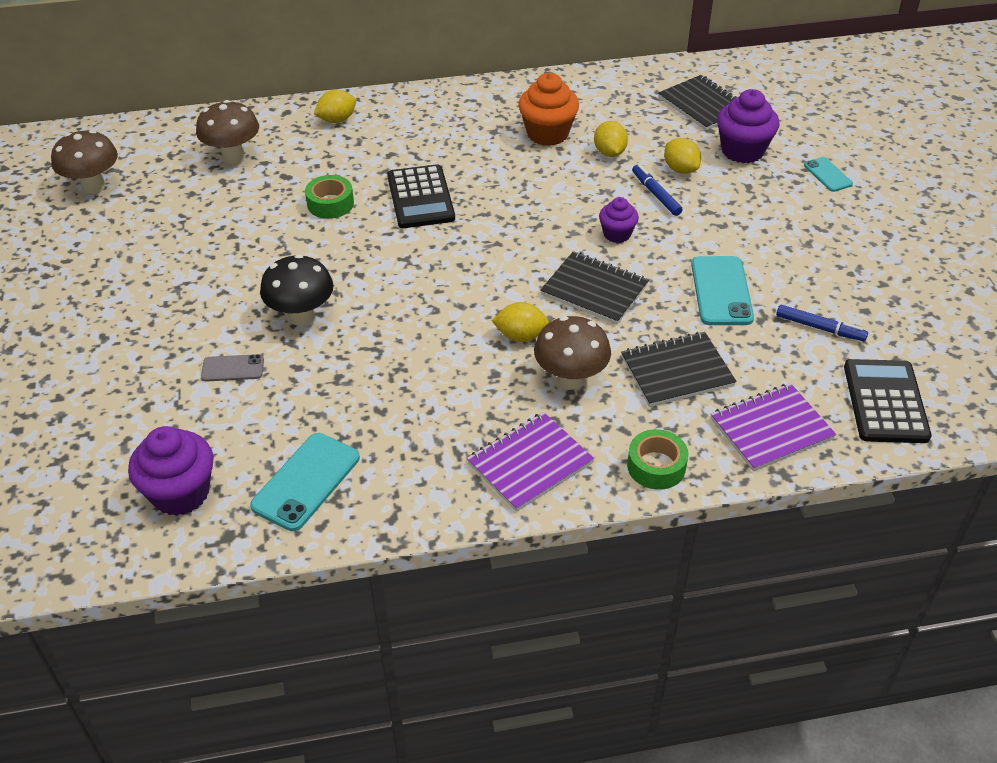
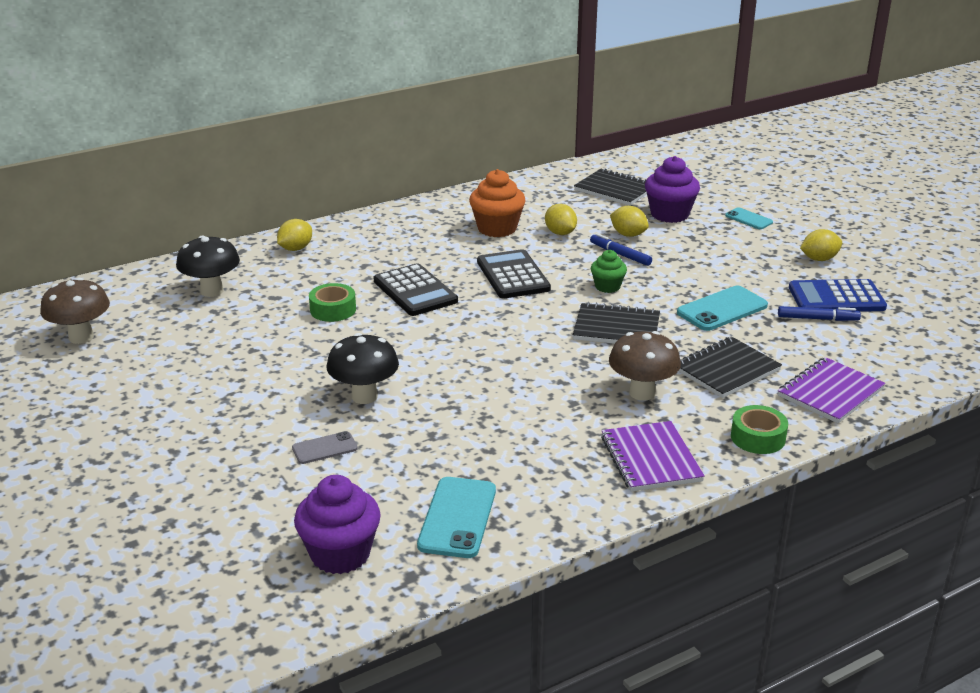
camera: 20 degrees left, 15 degrees down
(233, 156) = (212, 291): brown mushroom -> black mushroom
(520, 336) = (576, 371): yellow lemon -> yellow lemon (819, 259)
(530, 463) = (650, 459): purple notebook -> purple notebook turned 45 degrees counterclockwise
(617, 234) = (607, 287): purple cupcake -> green cupcake
(721, 291) = (722, 309): turquoise phone -> turquoise phone turned 75 degrees clockwise
(859, 304) = (836, 298): none -> blue calculator
(885, 402) = (903, 356): black calculator -> black calculator (513, 275)

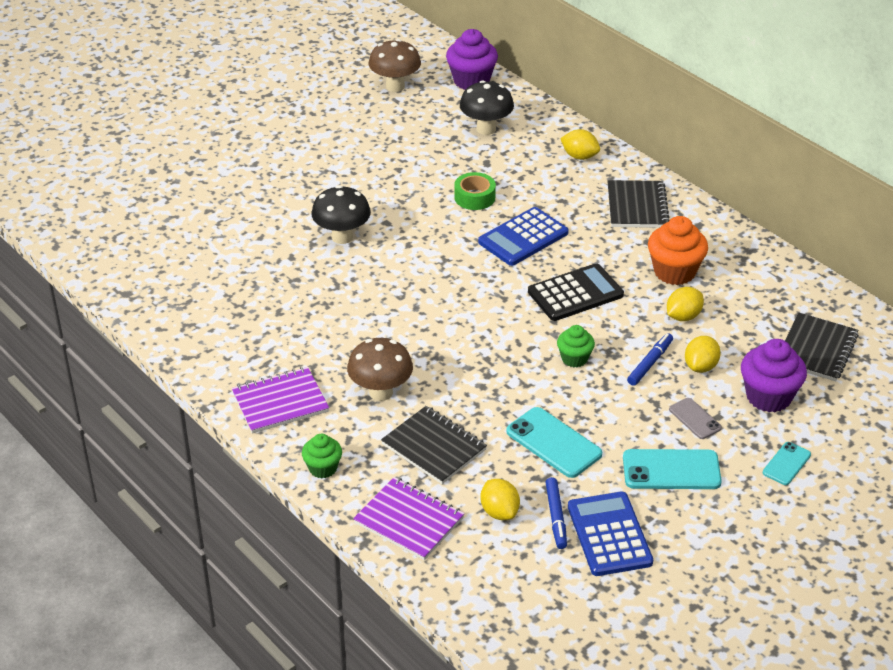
camera: 80 degrees right, 10 degrees up
(324, 448) = (268, 230): grey phone -> grey phone (695, 419)
(340, 554) = (147, 258): purple cupcake -> purple cupcake (471, 81)
(415, 291) = (523, 237): black calculator -> blue calculator
(457, 518) = (192, 306): turquoise phone -> turquoise phone (671, 470)
(616, 328) = (493, 370): black notebook -> black notebook (637, 206)
(758, 437) = (323, 468): green tape -> green cupcake
(819, 259) = (702, 524): yellow lemon -> yellow lemon (499, 512)

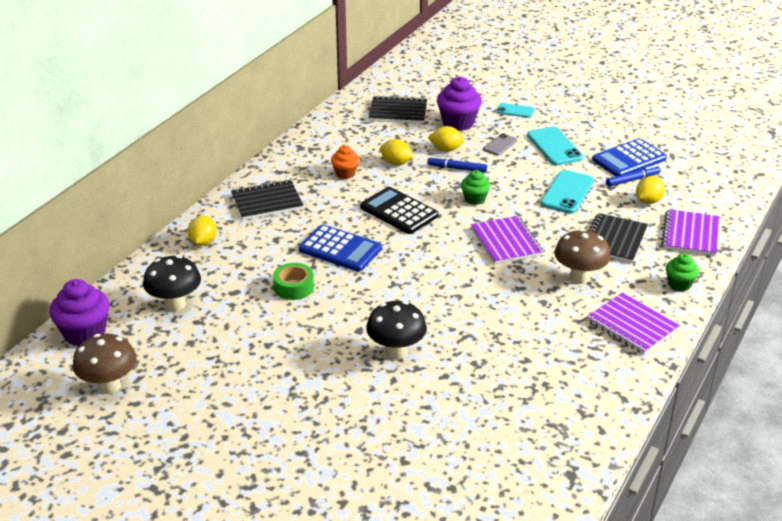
camera: 110 degrees left, 5 degrees down
(475, 358) = (506, 242): none -> purple notebook
(674, 272) = (345, 173): orange cupcake -> orange cupcake, size x0.59

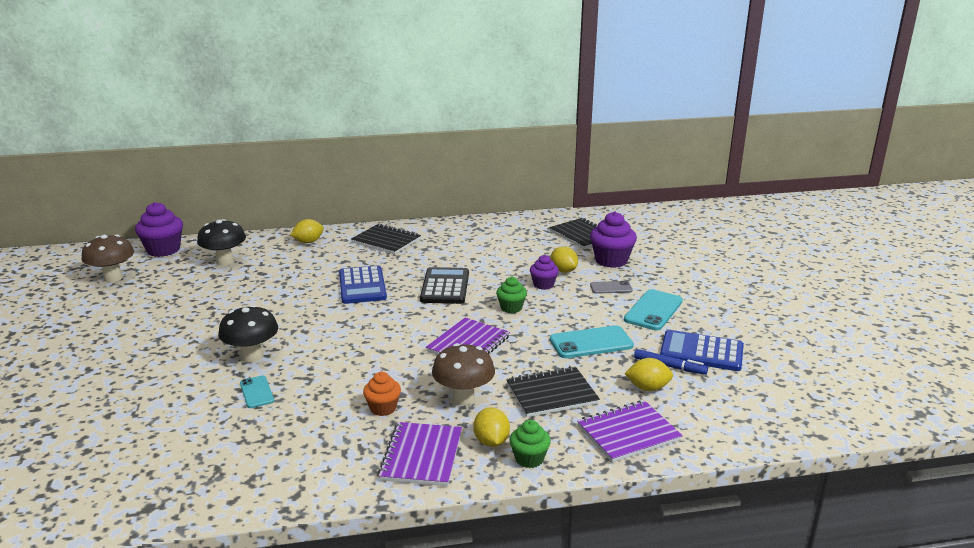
camera: 50 degrees right, 10 degrees down
(294, 287) = (292, 289): green tape -> none
(345, 173) = (465, 250): orange cupcake -> orange cupcake (383, 408)
(396, 163) = (510, 261): yellow lemon -> yellow lemon (491, 441)
(457, 168) = (543, 285): blue marker -> purple cupcake
(515, 111) = (675, 274): turquoise phone -> turquoise phone (256, 392)

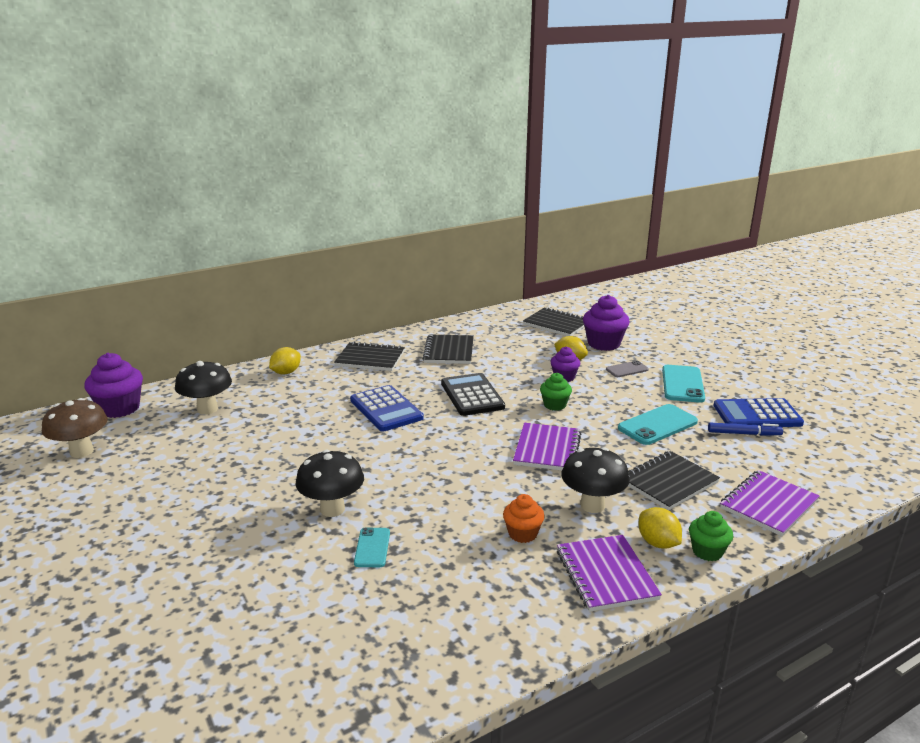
camera: 20 degrees left, 0 degrees up
(256, 392) = (372, 548): turquoise phone -> turquoise phone turned 45 degrees clockwise
(459, 245) = (449, 351): none -> black notebook
(463, 398) = (592, 505): brown mushroom -> black mushroom
(647, 388) = (744, 458): yellow lemon -> none

